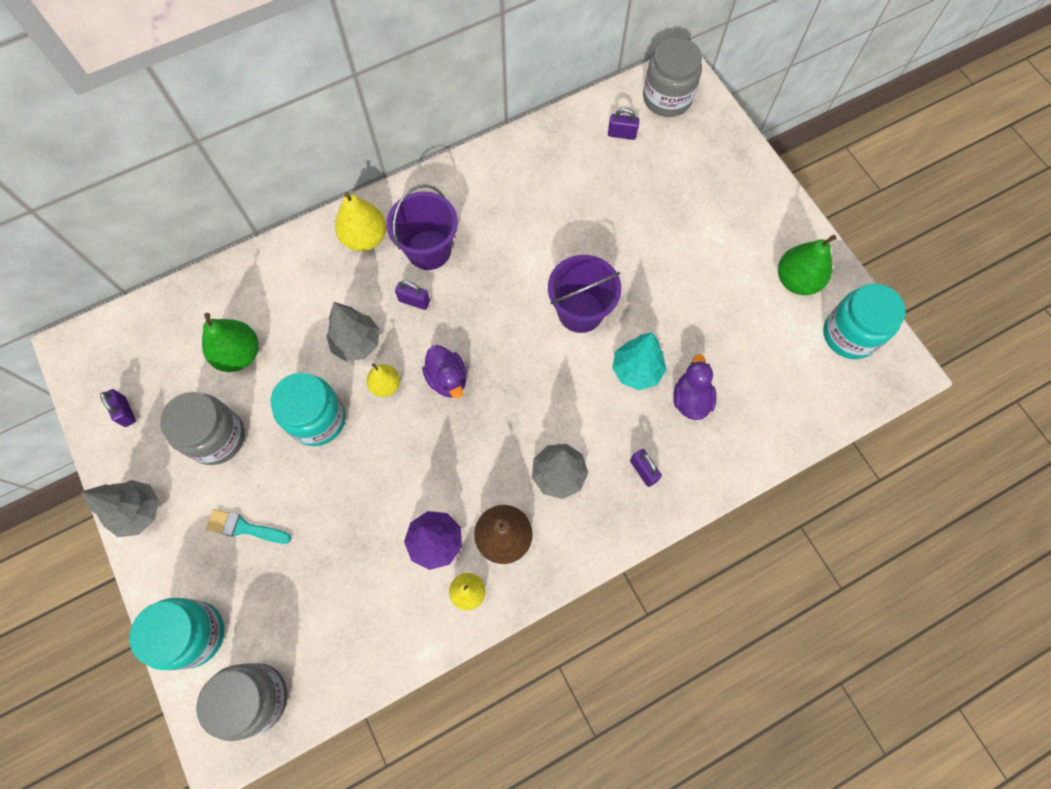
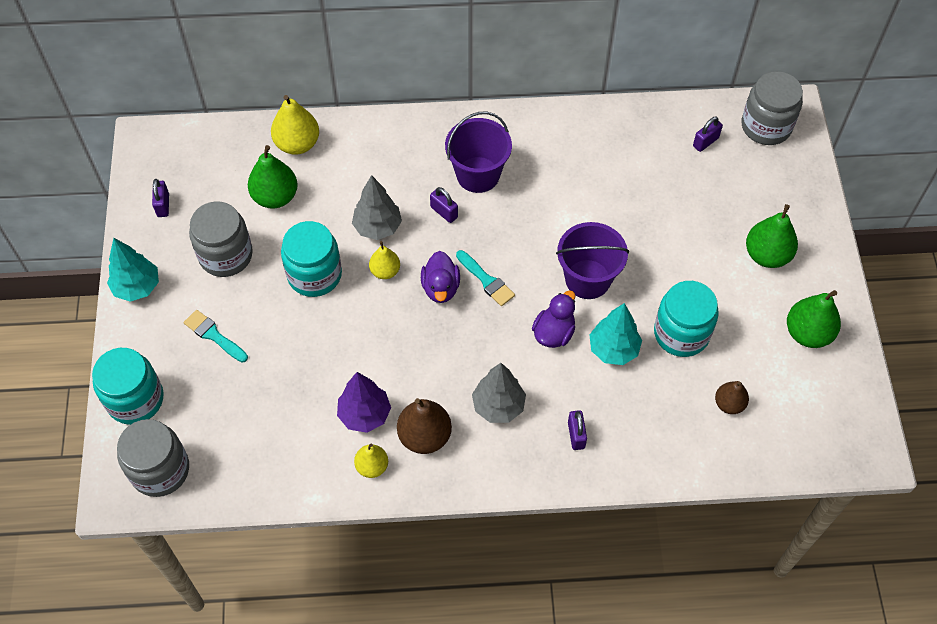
camera: 25 degrees right, 10 degrees down
(139, 511) = (137, 287): grey tree -> turquoise tree
(365, 238) = (427, 143): yellow pear -> yellow pear (297, 144)
(487, 353) = (486, 280): none -> turquoise brush
(621, 134) = (705, 142): purple padlock -> purple padlock turned 75 degrees counterclockwise
(691, 399) = (651, 394): purple duck -> purple duck (554, 333)
(726, 221) = (767, 255): none -> green pear
(762, 378) = (729, 404): none -> brown pear
(849, 334) = (834, 401): turquoise jar -> turquoise jar (681, 333)

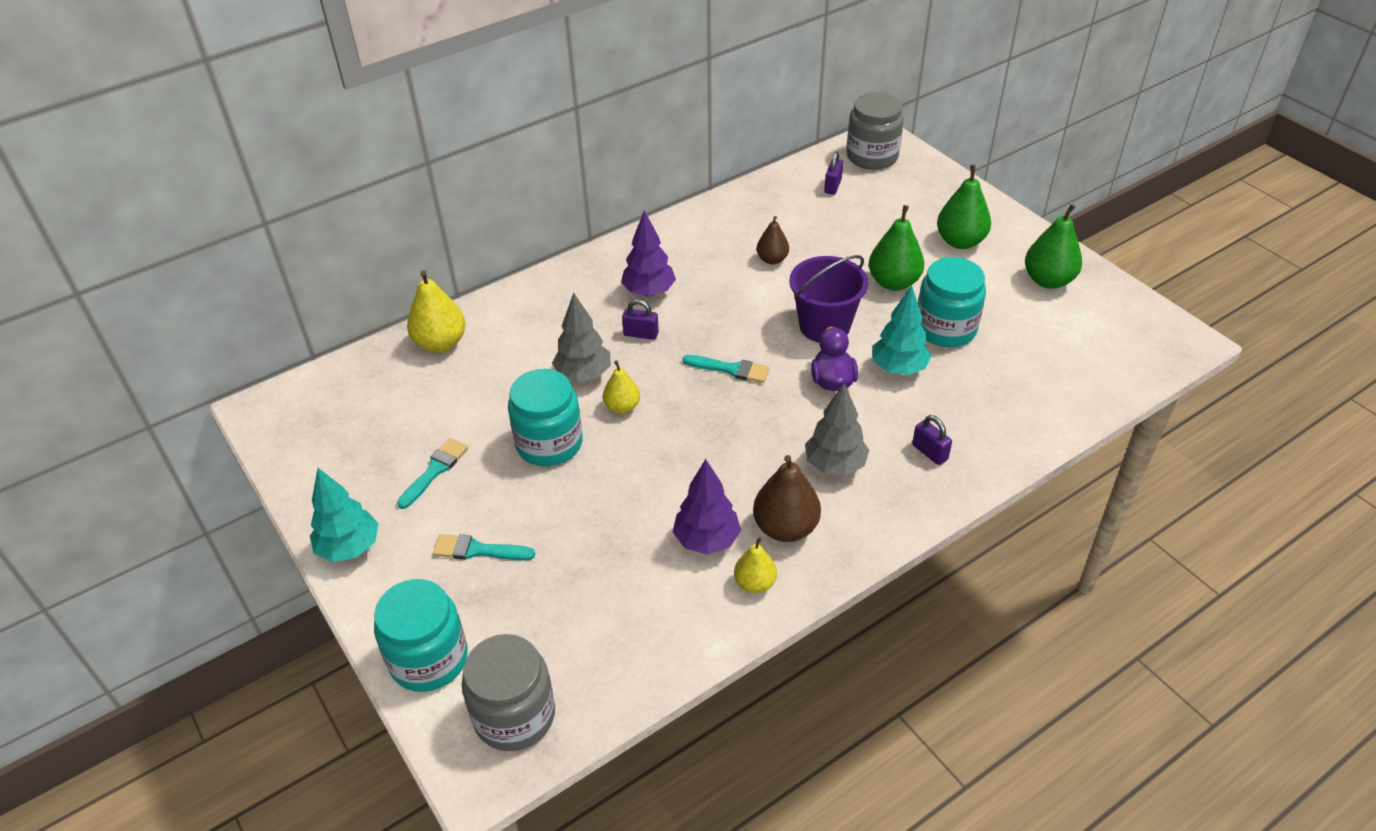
camera: 30 degrees left, 15 degrees down
(163, 205) = (325, 459): purple padlock -> none
(226, 255) = (434, 471): grey jar -> turquoise brush
(275, 197) = (451, 396): green pear -> green pear (893, 282)
(440, 288) = (691, 395): purple duck -> none
(478, 175) = (649, 292): purple bucket -> purple tree
(729, 404) = (1037, 361): brown pear -> brown pear (772, 259)

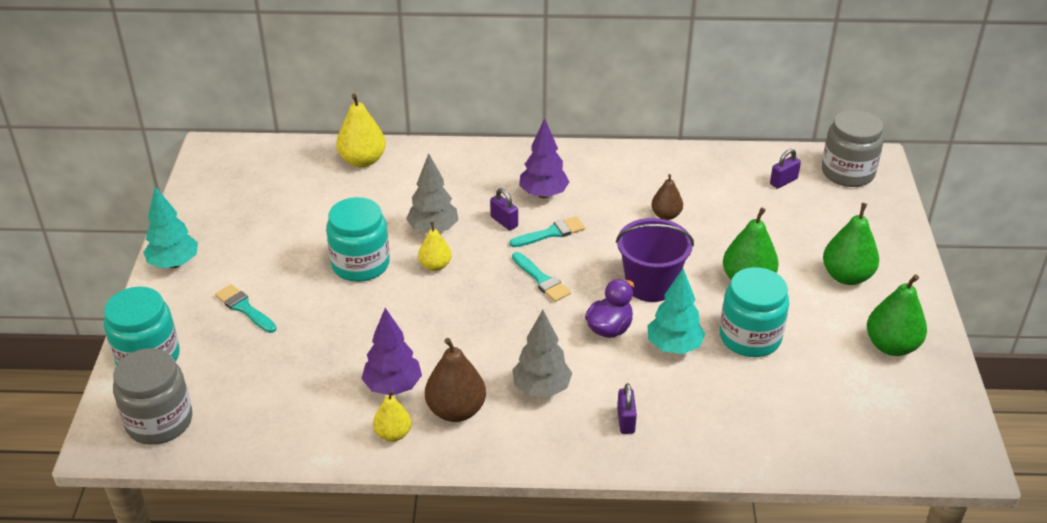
camera: 35 degrees right, 5 degrees down
(434, 471) = (271, 243): turquoise brush -> turquoise brush (551, 233)

